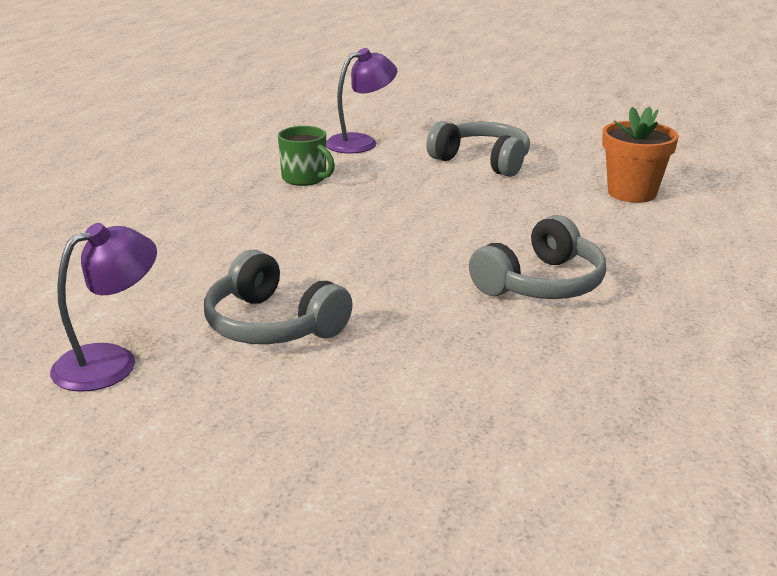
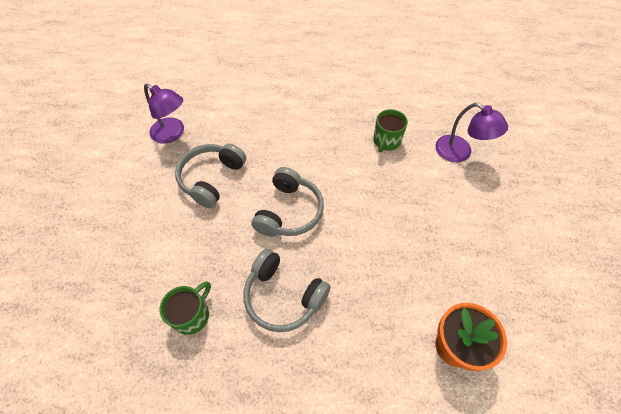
camera: 75 degrees right, 30 degrees up
(482, 161) = (465, 231): grey headphones -> grey headphones (289, 211)
(555, 364) = (192, 315): none -> green mug

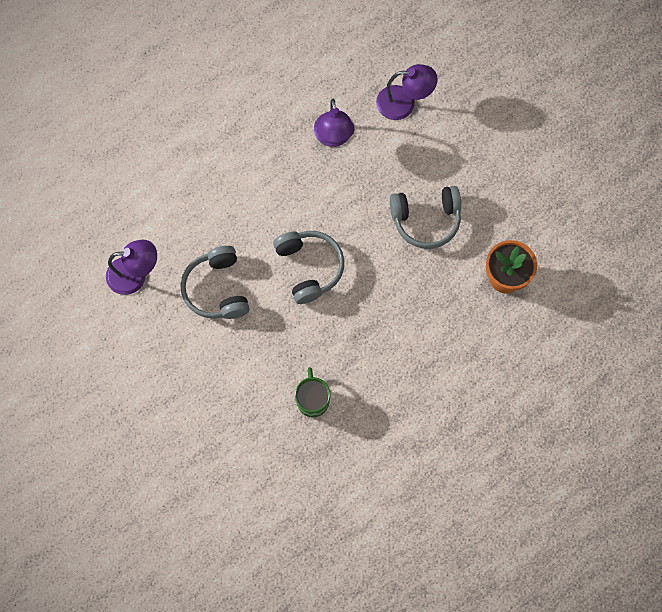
camera: 40 degrees left, 15 degrees up
(283, 296) = (364, 336): grey headphones -> grey headphones (426, 220)
(386, 141) = (334, 137): green mug -> purple lamp

